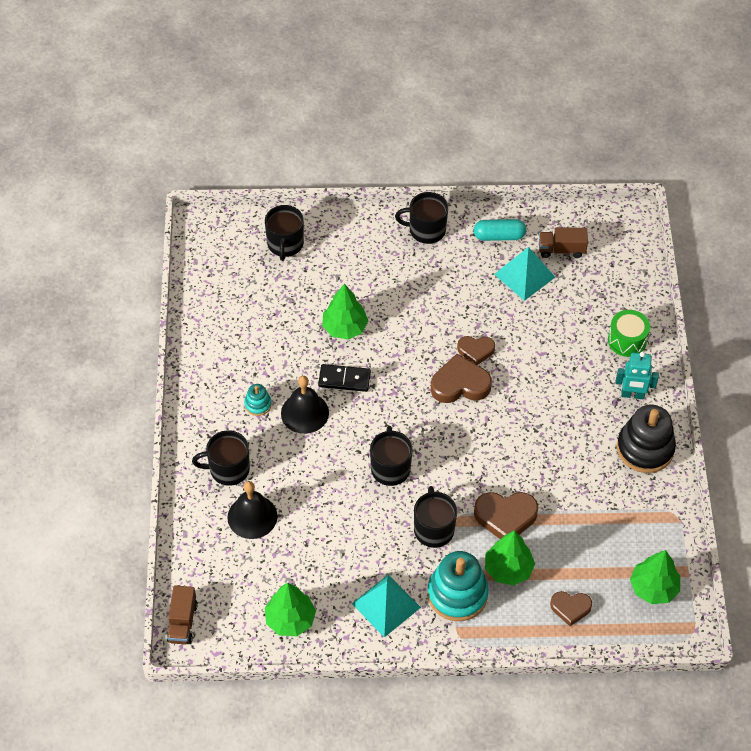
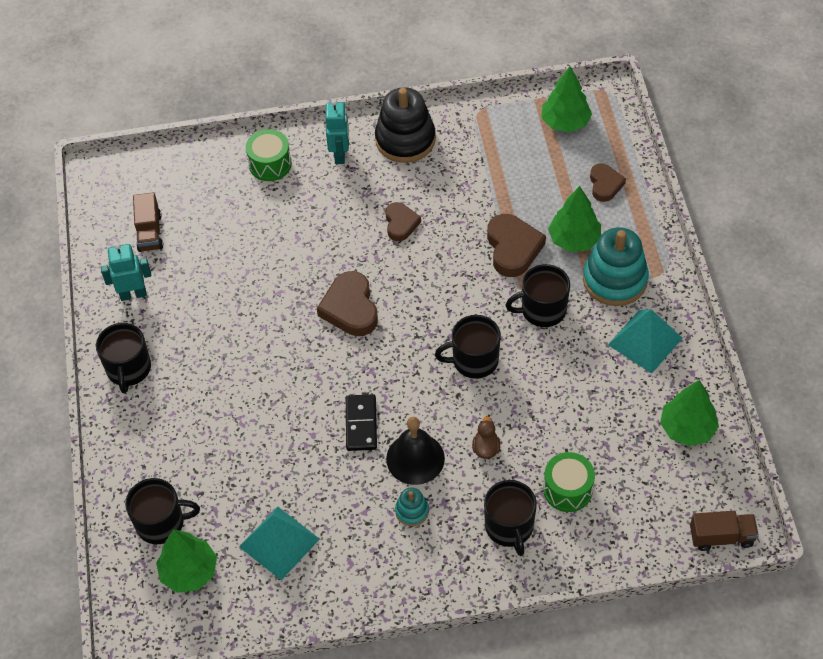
camera: 95 degrees left, 0 degrees up
(252, 516) = (567, 489): black bell -> green drum
(303, 464) = (486, 448): none -> brown duck
(345, 328) = (286, 435): green tree -> green tree (189, 572)
(475, 351) = (302, 298): brown heart -> brown heart (401, 224)
(499, 236) = (133, 294): turquoise capsule -> turquoise robot
(524, 275) = (190, 263): turquoise pyramid -> turquoise pyramid (279, 542)

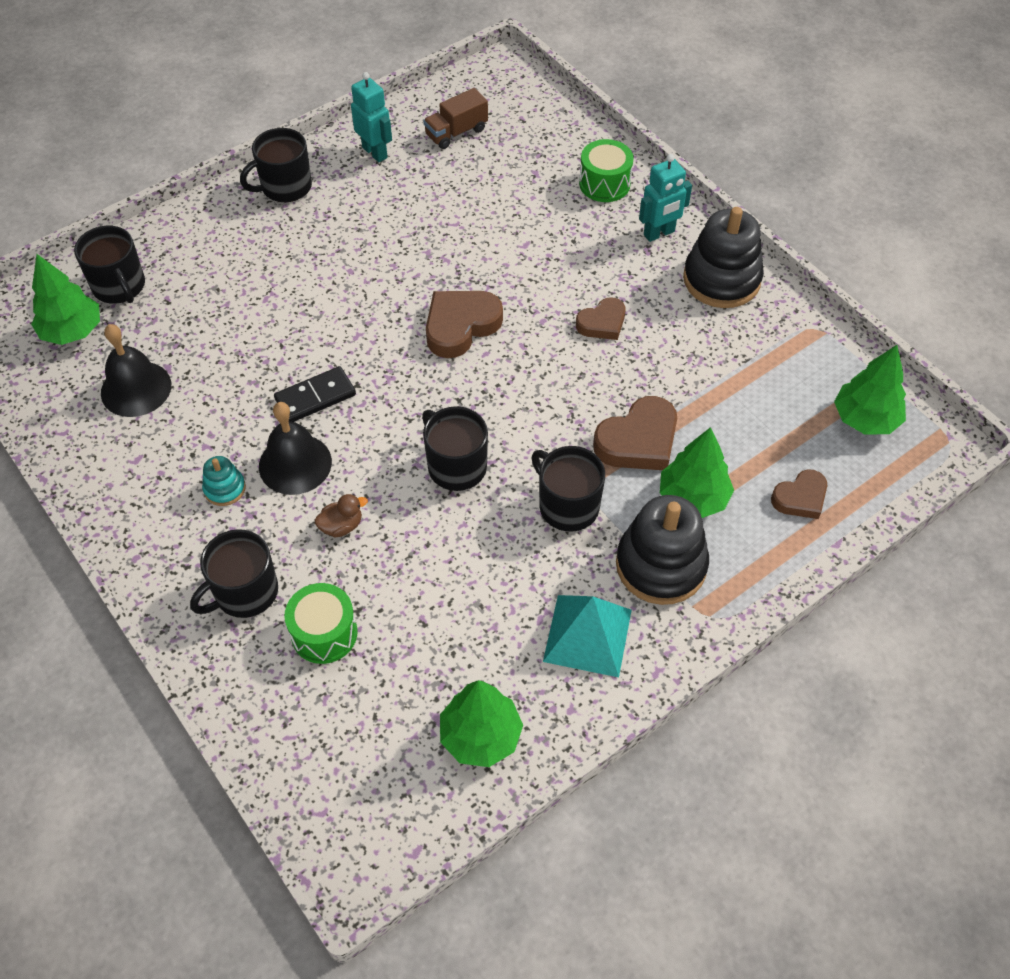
camera: 60 degrees right, 0 degrees up
(279, 542) = (136, 388): turquoise pyramid -> black bell
(615, 280) = (661, 565): turquoise stacking toy -> black stacking toy
(721, 537) = (334, 841): brown truck -> none

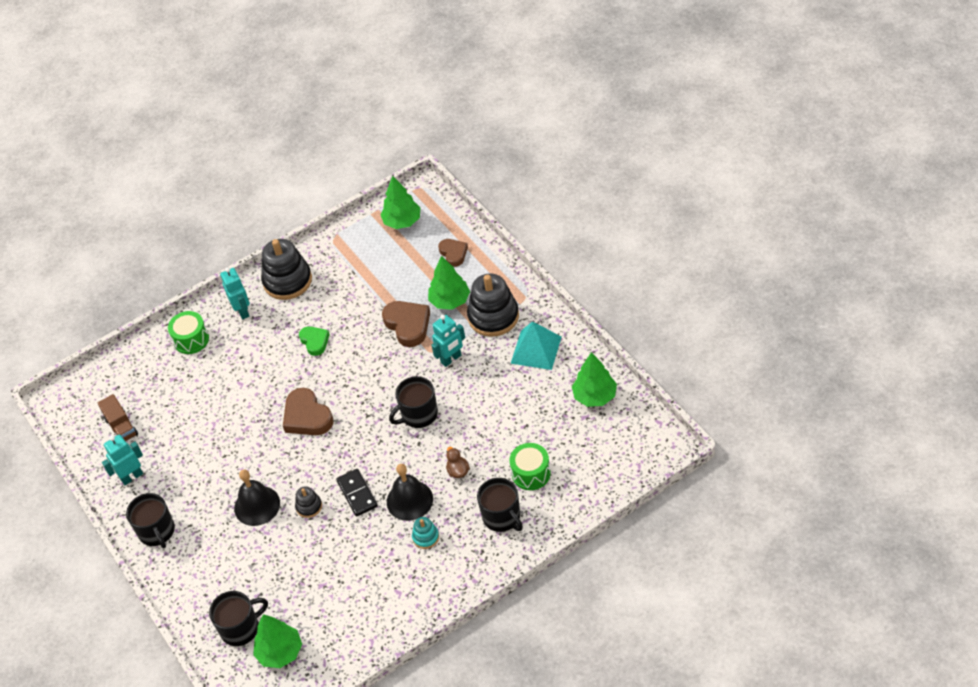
camera: 80 degrees left, 5 degrees down
(136, 388) = (338, 602): black bell -> black bell (257, 505)
(301, 342) = (309, 506): none -> black stacking toy
(567, 506) = (451, 359): black mug -> turquoise robot
(602, 323) = (315, 342): brown heart -> green heart

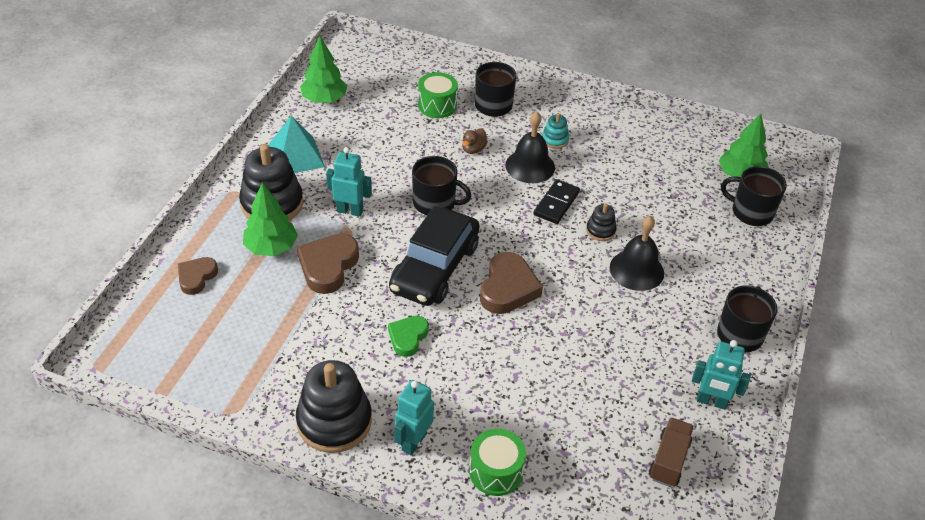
camera: 135 degrees left, 5 degrees down
(358, 384) = (434, 268): none -> black car
(402, 221) = (166, 353): green tree -> none

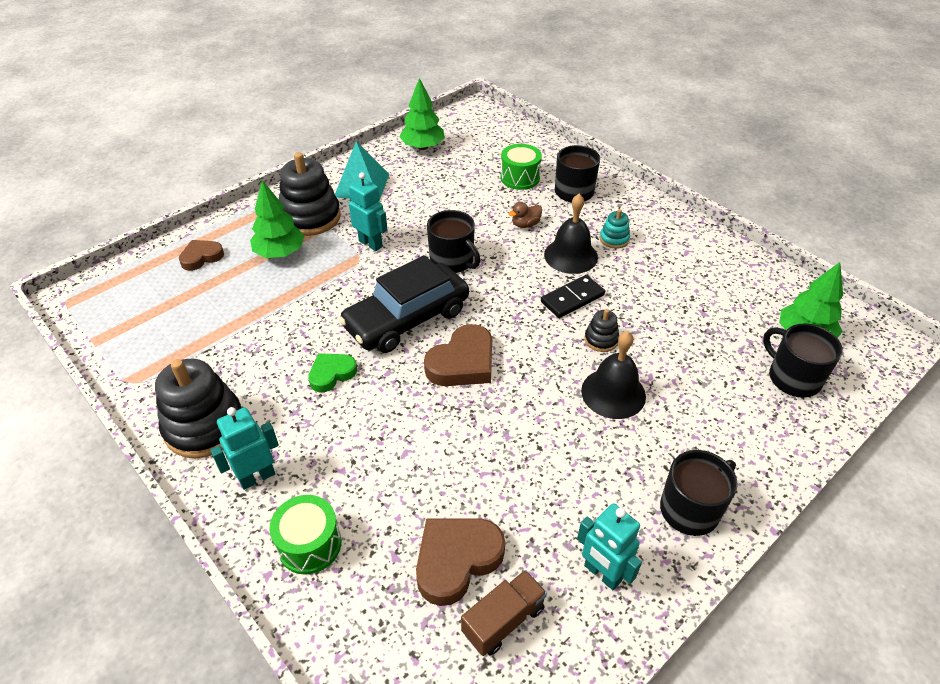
camera: 30 degrees right, 0 degrees up
(328, 266) = (313, 284): brown heart -> brown heart (456, 560)

